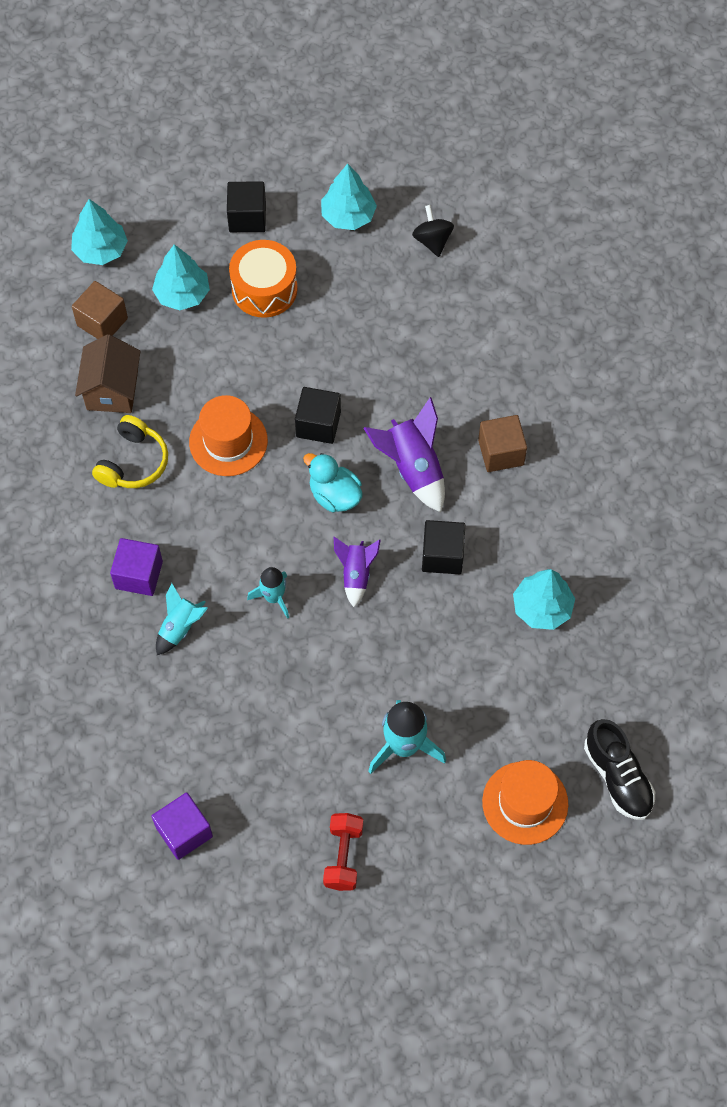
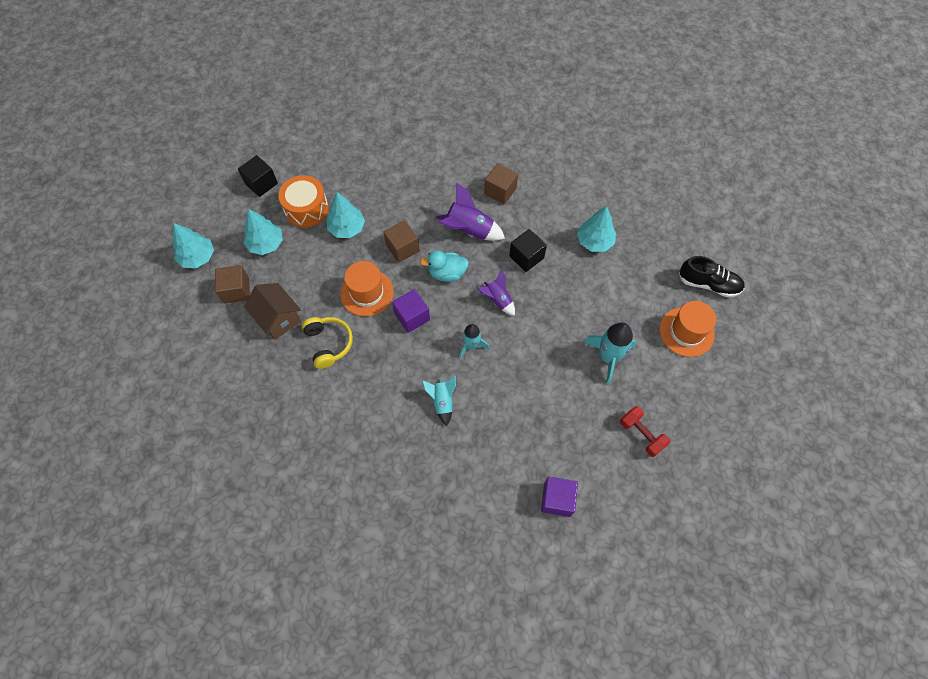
camera: 45 degrees left, 0 degrees up
(139, 575) = (392, 395): purple cube -> purple cube (412, 317)
(318, 424) = (402, 248): black cube -> brown cube
(348, 216) = (312, 145): turquoise tree -> turquoise tree (347, 228)
(432, 241) = (365, 126): black spinning top -> none

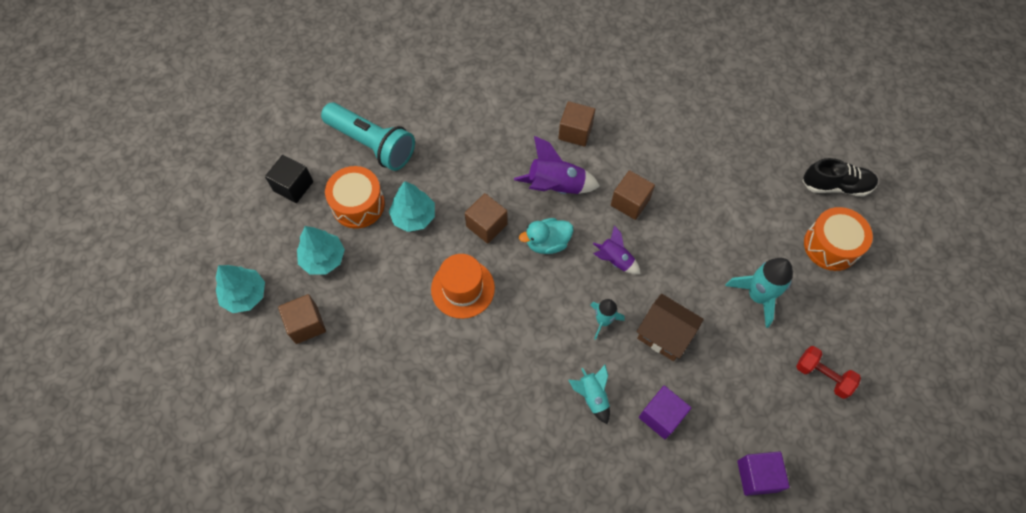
camera: 15 degrees left, 0 degrees up
(278, 318) = (368, 346): brown house -> brown house (664, 335)
(329, 344) = (438, 361): yellow headphones -> none
(333, 165) = (372, 144): none -> turquoise flashlight
(412, 317) = (524, 304): purple cube -> purple cube (661, 416)
(526, 257) = (630, 202): black cube -> brown cube
(594, 241) = (698, 166): turquoise tree -> none
(686, 332) = (831, 246): orange hat -> orange drum

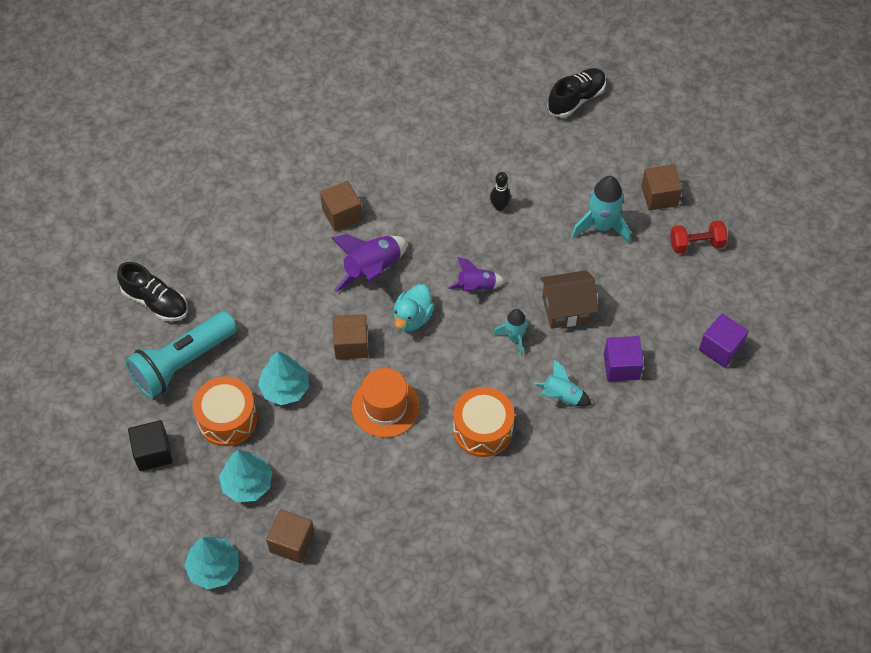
camera: 45 degrees left, 5 degrees down
(372, 144) = (182, 363): turquoise flashlight -> turquoise flashlight turned 150 degrees clockwise
(399, 92) = (155, 301): none -> black shoe
(630, 202) = (442, 234): brown cube -> brown cube (659, 196)
(693, 217) = (499, 206): none -> black bowling pin
(831, 246) = (615, 147): orange drum -> orange drum (482, 429)

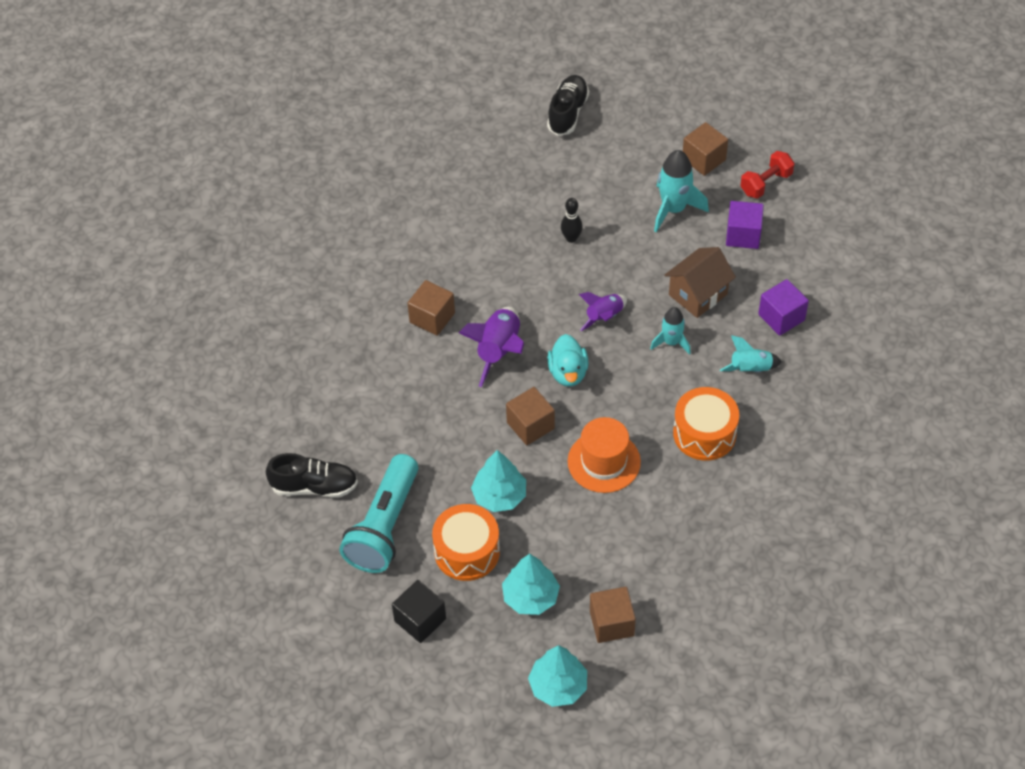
camera: 30 degrees left, 5 degrees down
(720, 348) = (851, 258): purple cube -> purple cube (743, 235)

